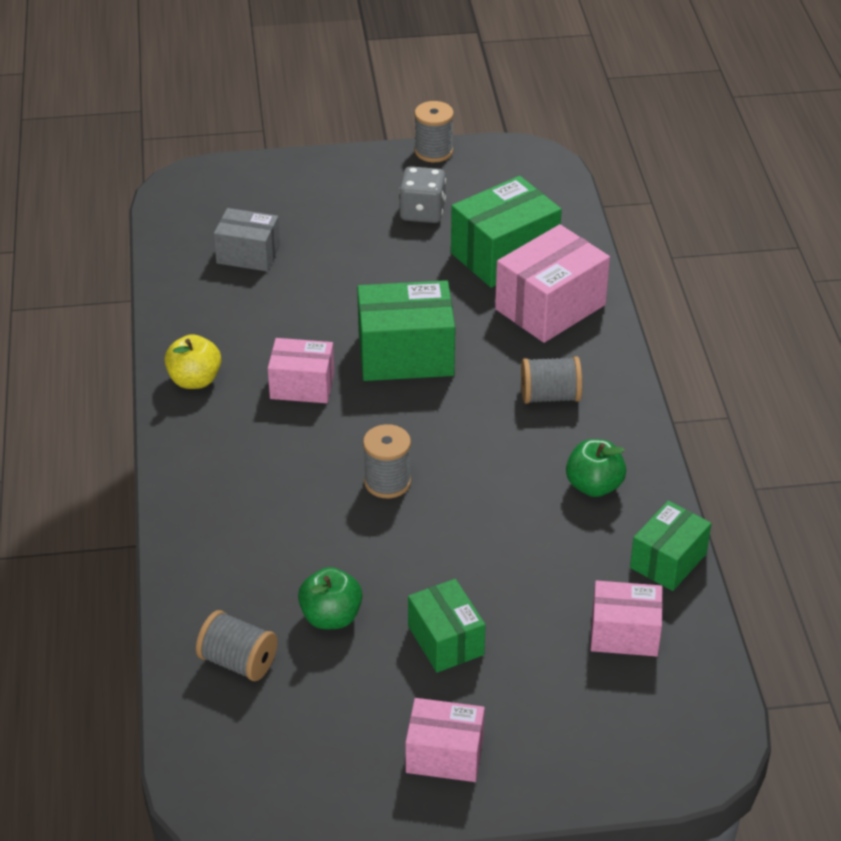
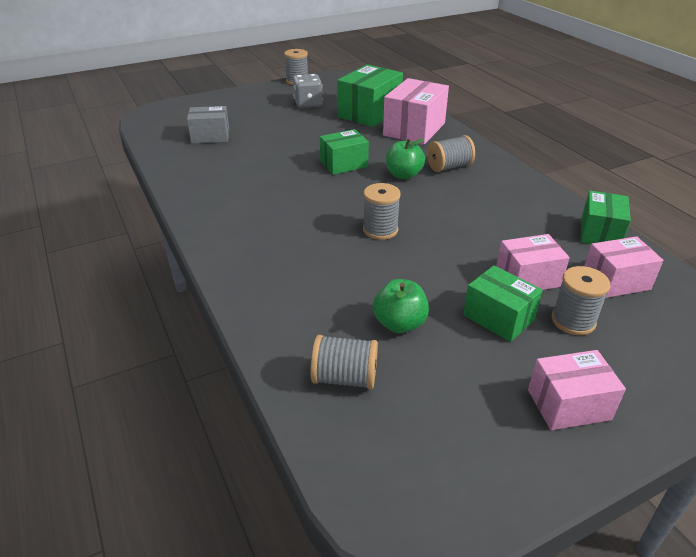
camera: 20 degrees left, 5 degrees down
(195, 380) = (206, 202): yellow apple -> none
(302, 386) = (285, 191): pink box -> pink box (527, 278)
(406, 355) = (344, 164): green box -> green box, size x0.63
(527, 668) = (573, 321): none -> grey spool
(594, 486) = (516, 204): green apple -> green apple (403, 175)

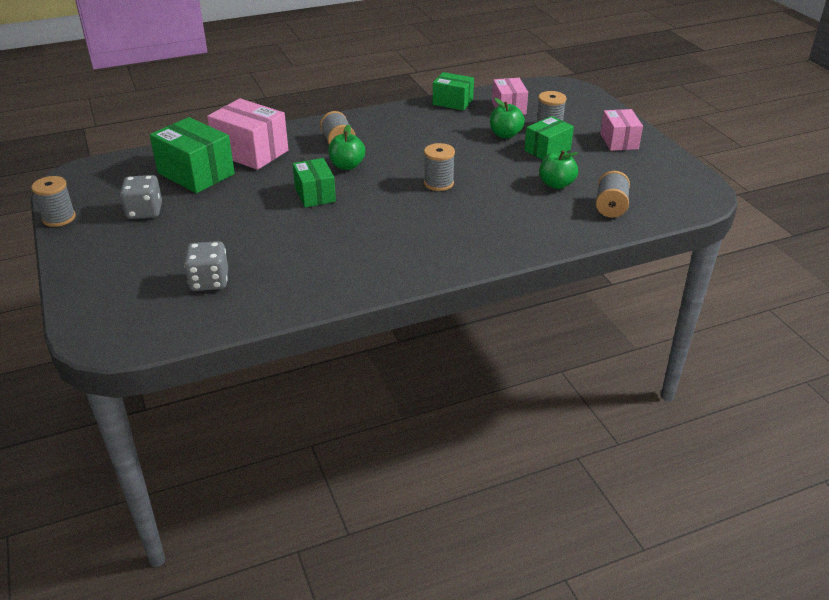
camera: 85 degrees left, 0 degrees up
(210, 136) = (209, 281): grey box -> grey dice
(527, 278) = (505, 134): pink box -> green apple

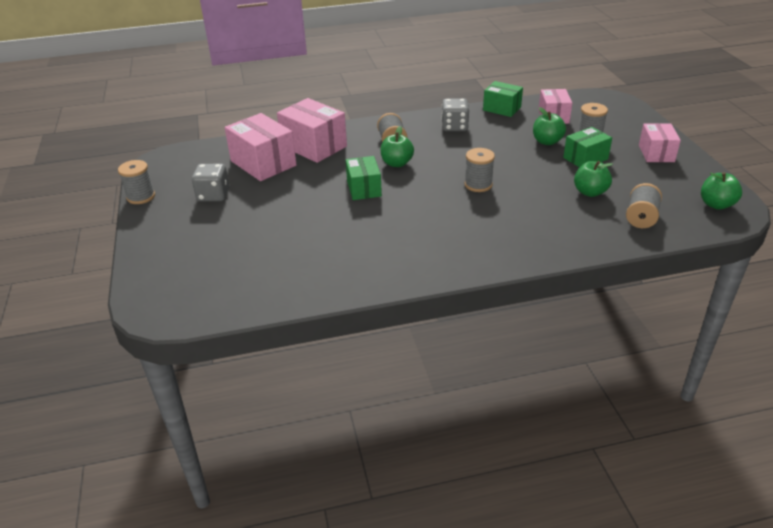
camera: 10 degrees right, 0 degrees up
(196, 173) = (263, 163): green box -> pink box
(209, 281) = (257, 264): grey dice -> grey dice (454, 127)
(683, 189) = (716, 204): none -> green apple

